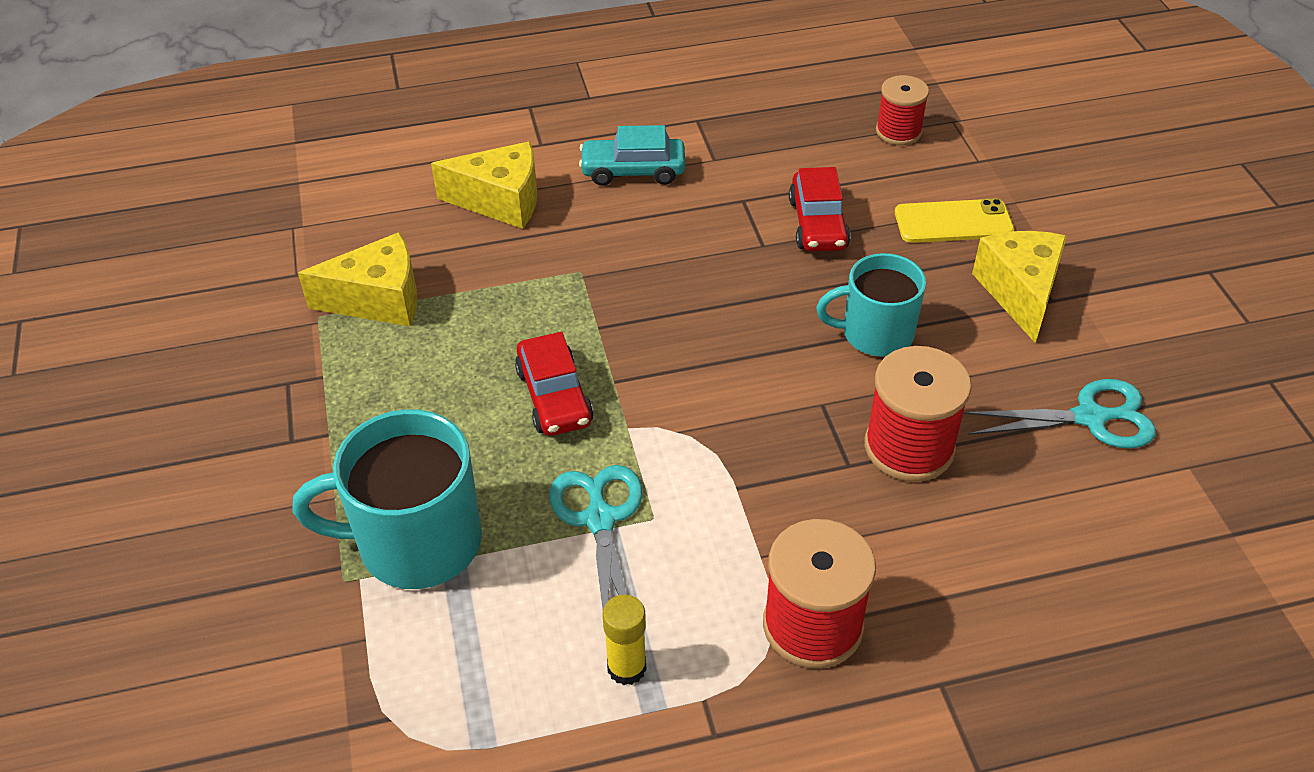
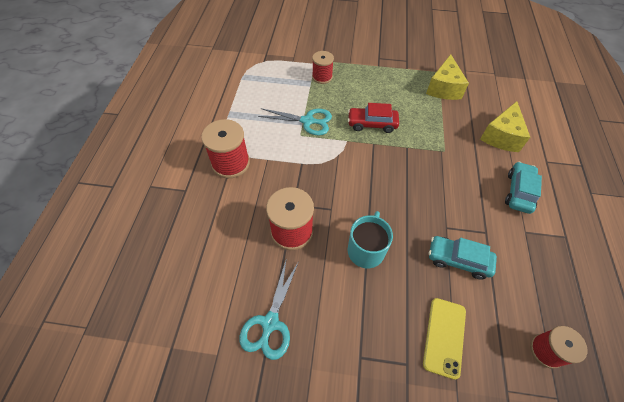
camera: 110 degrees right, 10 degrees up
(416, 542) = (322, 77): turquoise mug -> red spool
(626, 667) = (246, 112): yellow glue stick -> none
(817, 224) = (458, 260): red car -> turquoise car
(1020, 293) = (371, 341): yellow cheese -> none

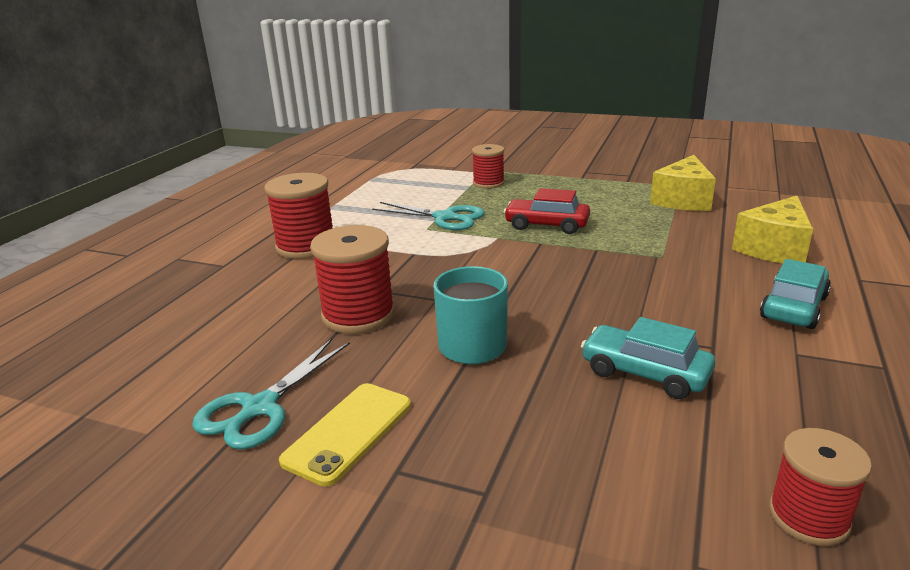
camera: 15 degrees right, 30 degrees down
(444, 337) = (579, 466): yellow phone -> yellow phone (349, 432)

